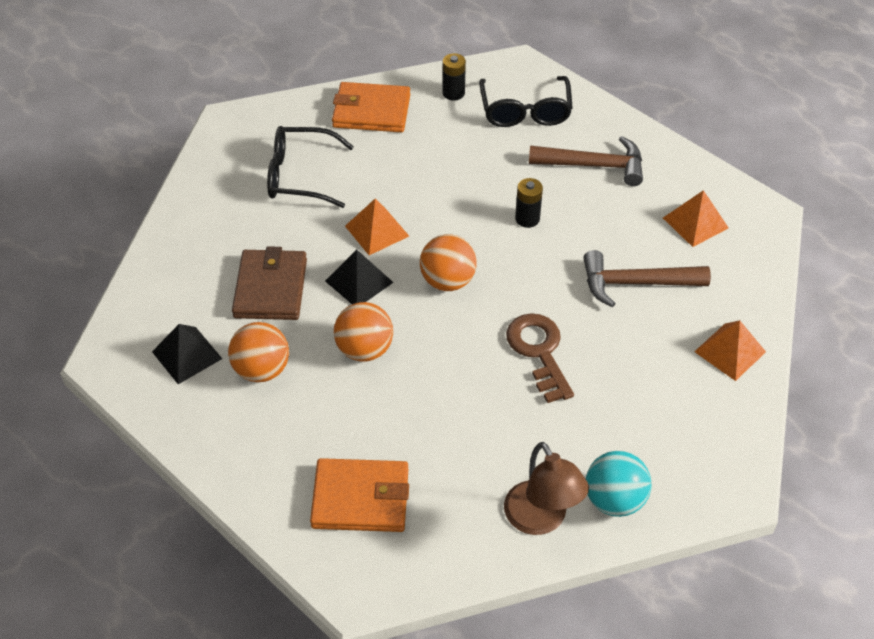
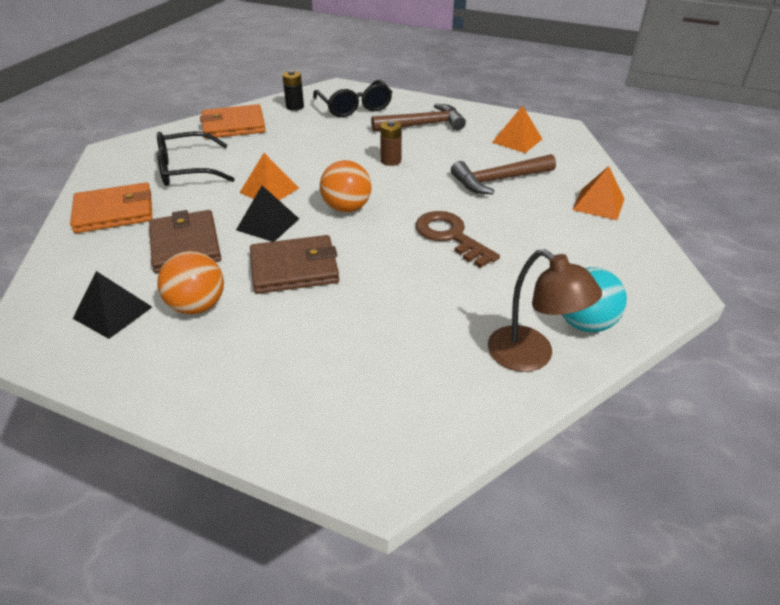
camera: 20 degrees left, 10 degrees down
(360, 498) = (345, 387): orange wallet -> orange wallet (114, 212)
(364, 349) = (294, 268): orange ball -> brown wallet
(527, 219) = (391, 161): black battery -> brown battery

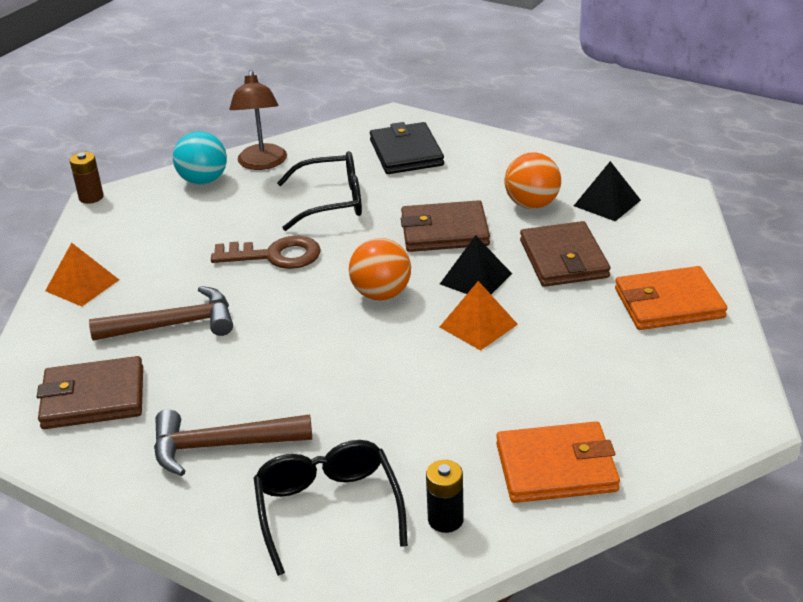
camera: 170 degrees left, 5 degrees down
(186, 170) = (603, 366): black glasses -> black glasses (332, 202)
(346, 387) = (406, 153): none -> black wallet
(391, 161) = (303, 367): brown battery -> brown battery (91, 197)
(450, 236) = (275, 255): brown key -> brown key turned 60 degrees counterclockwise
(517, 140) = (93, 398): orange pyramid -> brown wallet
(531, 356) = (262, 163): brown lamp -> brown lamp turned 150 degrees counterclockwise

